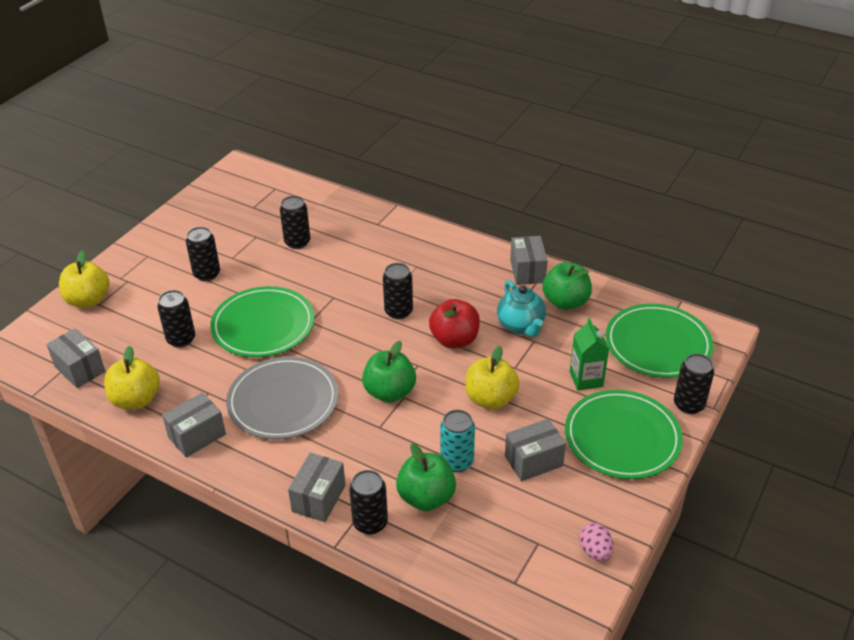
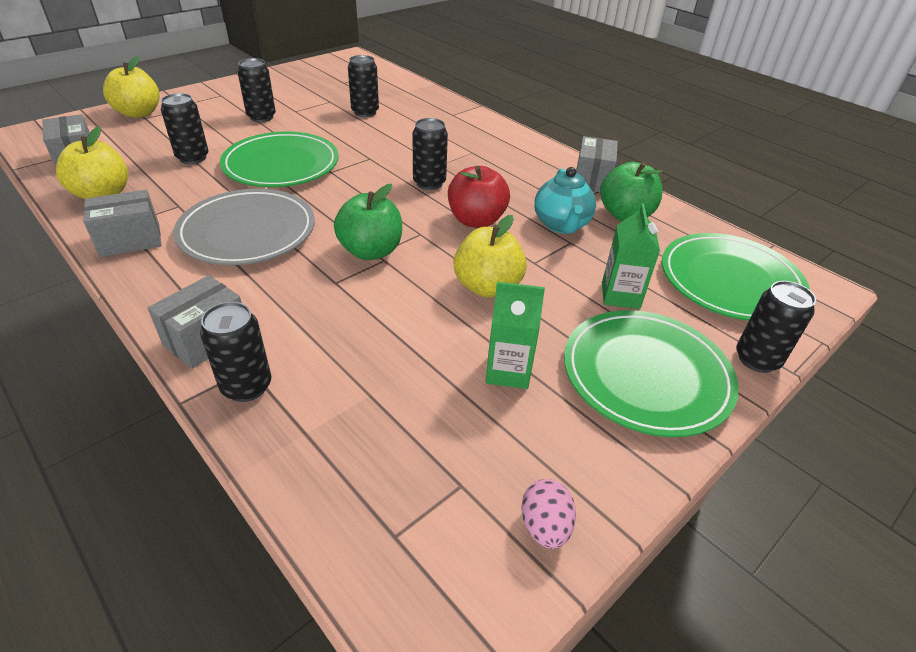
camera: 15 degrees right, 0 degrees up
(426, 497) = (339, 376): green apple -> none
(457, 462) = (405, 344): turquoise can -> none
(533, 461) = (508, 371): grey box -> green carton

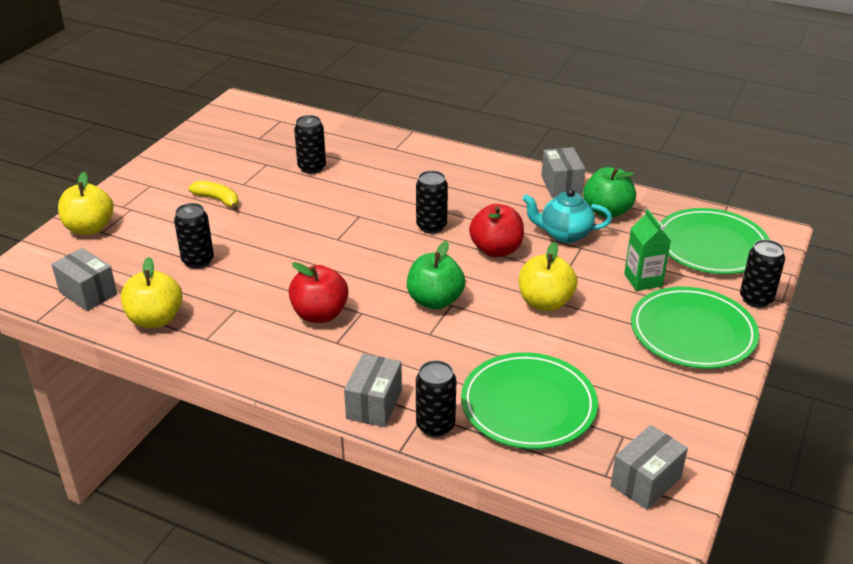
camera: 20 degrees left, 5 degrees down
(130, 240) = (228, 351): grey box -> grey box (646, 481)
(247, 231) = (320, 314): grey plate -> red apple
(261, 117) = (218, 200): black can -> yellow banana
(281, 164) = (287, 244): green plate -> green plate (528, 405)
(508, 371) = (603, 358): green carton -> none
(544, 526) = (687, 440): pink egg -> none
(561, 225) = (564, 234): turquoise teapot -> turquoise teapot turned 120 degrees clockwise

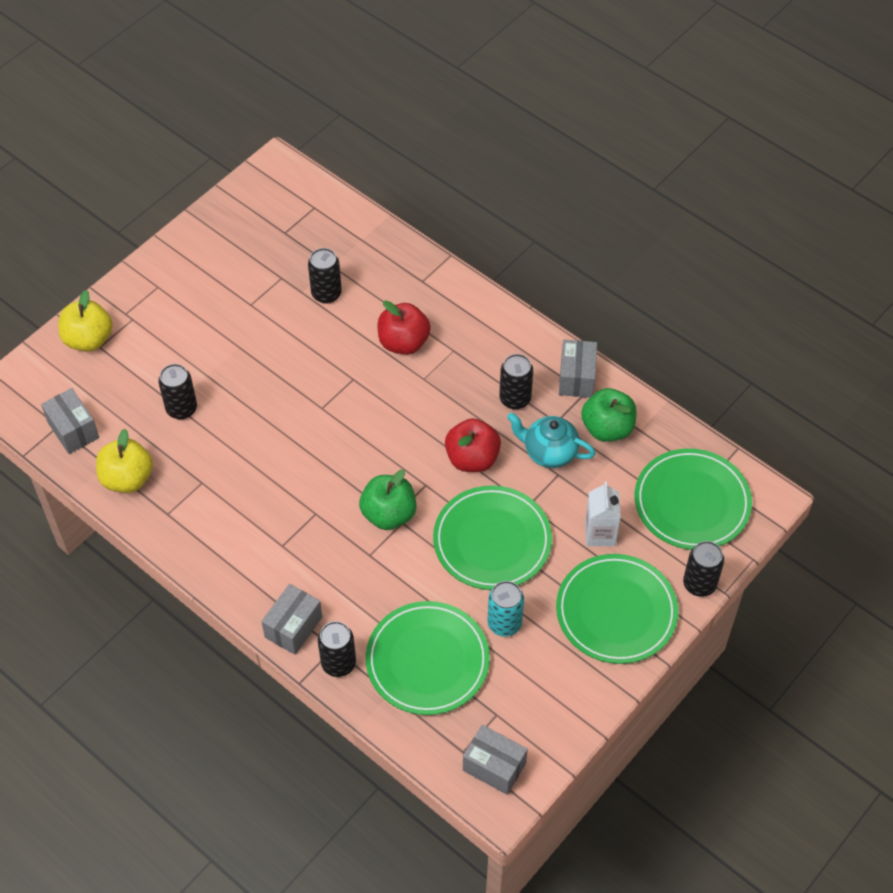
camera: 15 degrees right, 20 degrees up
(218, 200) = (219, 324): yellow banana -> none
(320, 314) = (277, 507): red apple -> red apple (403, 342)
(431, 226) = (420, 410): black can -> black can (515, 399)
(545, 302) = (492, 541): yellow apple -> green plate
(590, 361) = (504, 623): none -> turquoise can
(643, 280) = (600, 533): green carton -> white carton
(646, 481) = (494, 767): grey box -> grey box turned 60 degrees clockwise

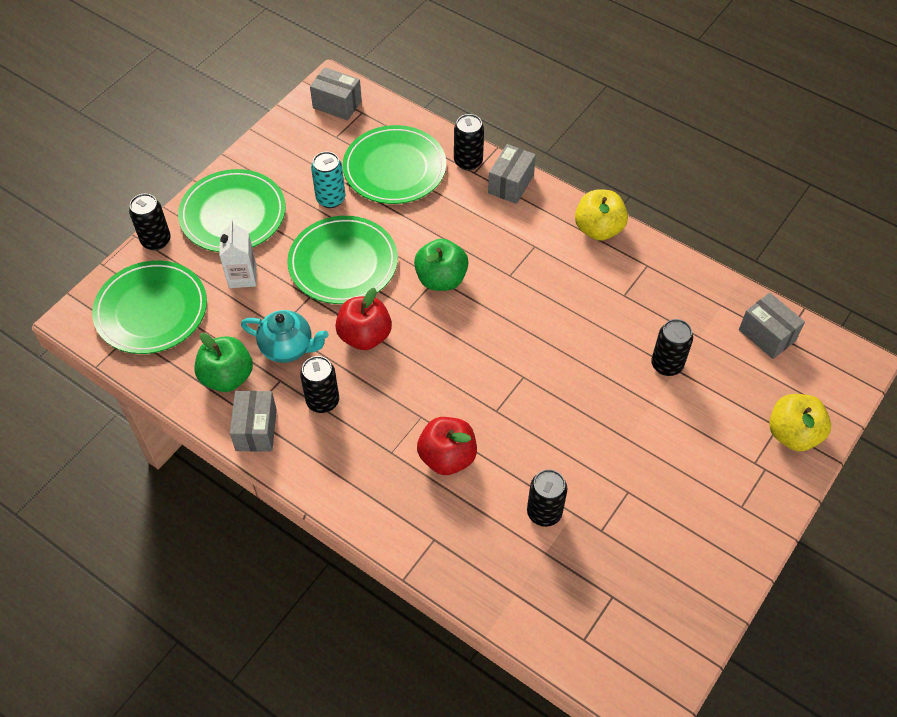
camera: 175 degrees right, 0 degrees up
(127, 478) = (696, 293): yellow apple -> yellow apple (598, 229)

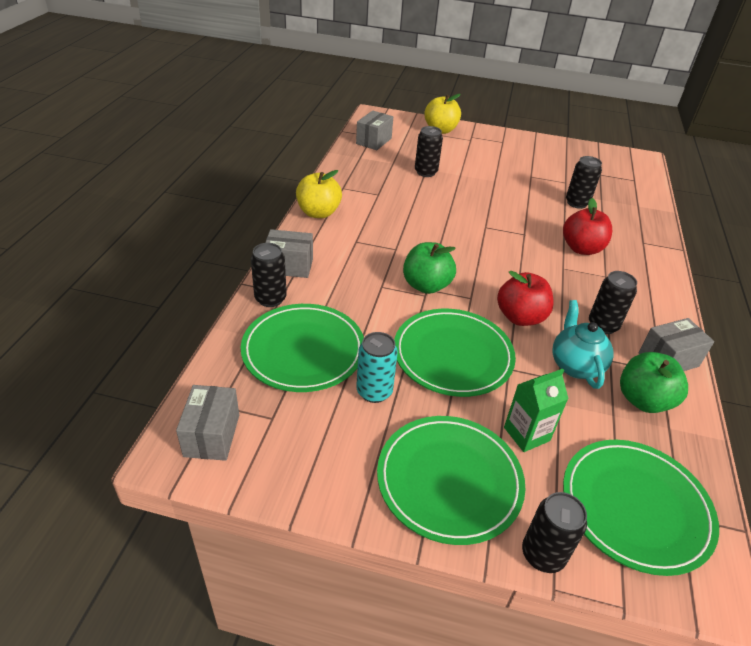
camera: 115 degrees left, 15 degrees down
(242, 276) = (526, 434): white carton -> green carton

